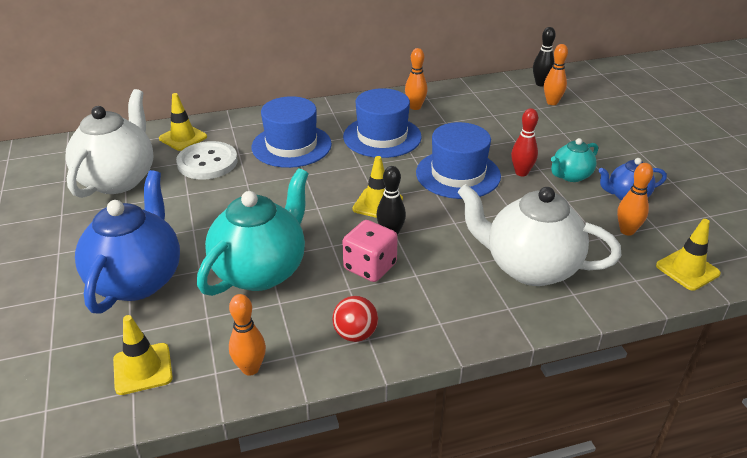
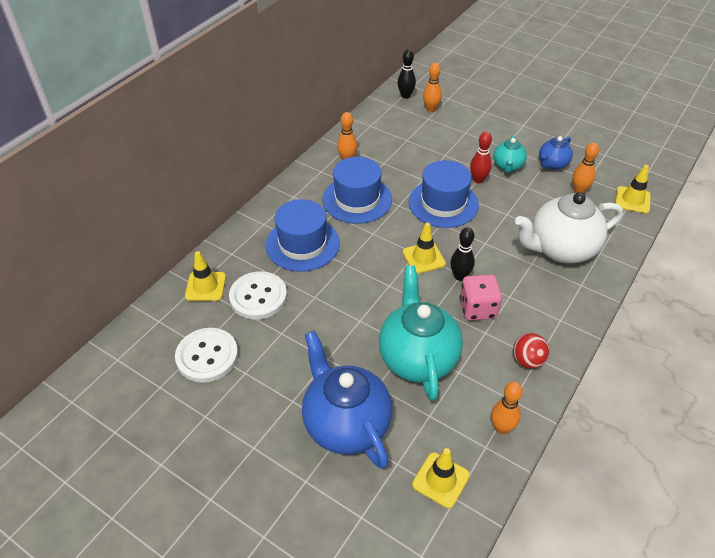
camera: 40 degrees left, 10 degrees up
(118, 179) = (207, 356): white teapot -> white button

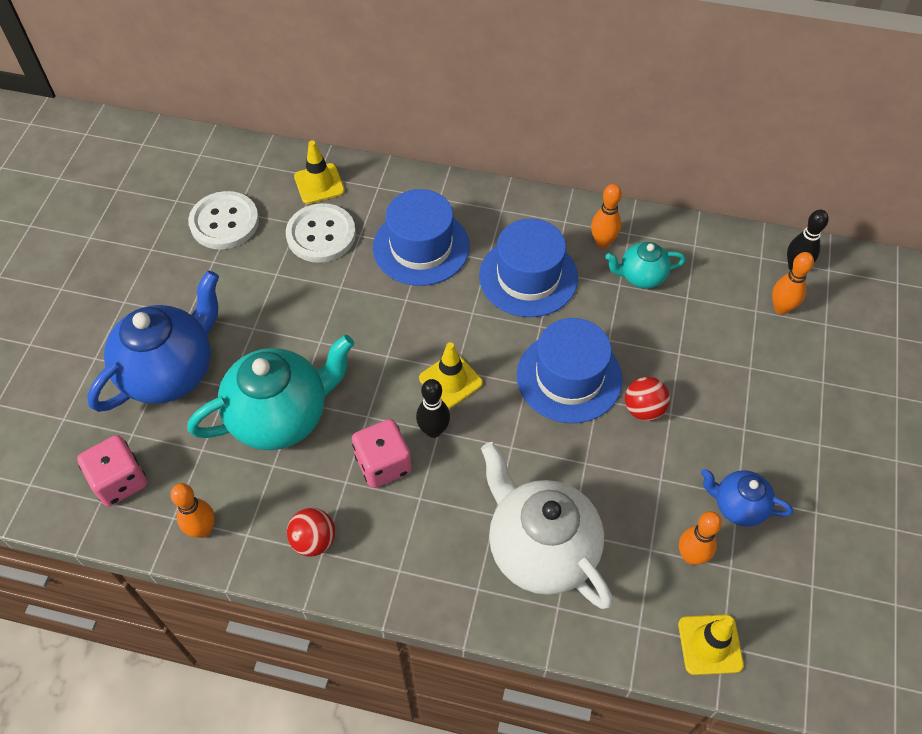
camera: 70 degrees right, 10 degrees up
(440, 480) = (120, 481): yellow traffic cone -> pink dice
(478, 180) = (643, 409): red bowling pin -> red ball
(507, 166) = (698, 442): turquoise teapot -> turquoise teapot (641, 276)

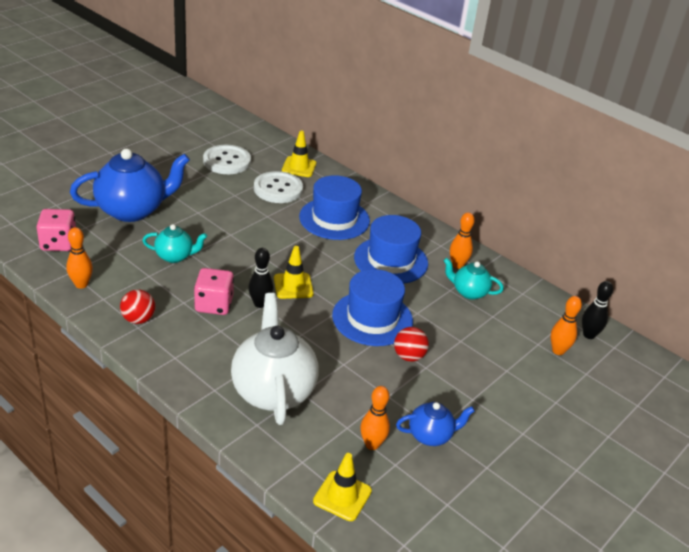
camera: 25 degrees right, 20 degrees down
(281, 416) = (175, 256): turquoise teapot -> turquoise teapot, size x0.52
(738, 506) = (430, 435): blue teapot -> blue teapot turned 120 degrees clockwise

